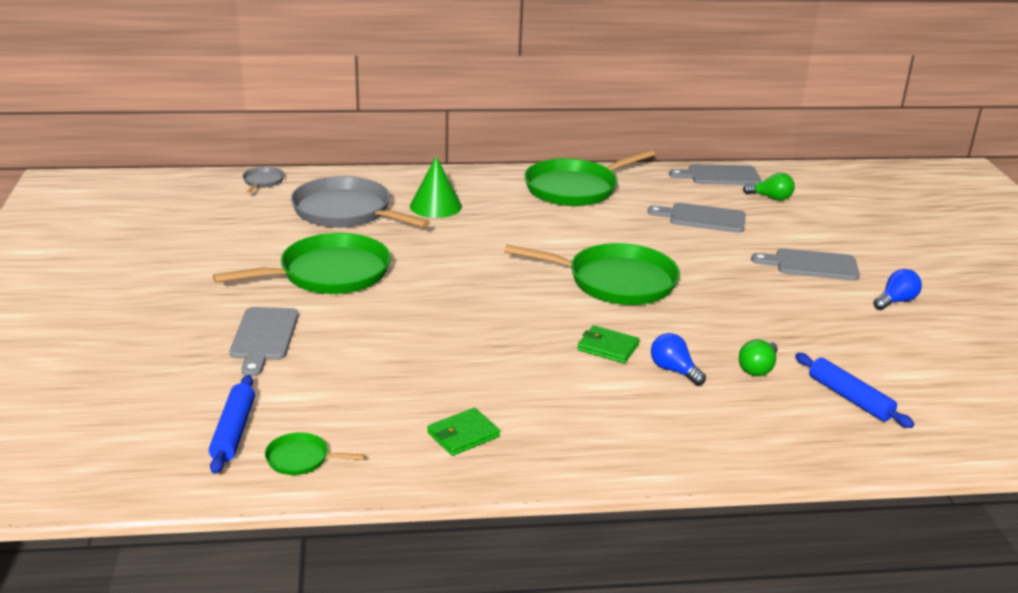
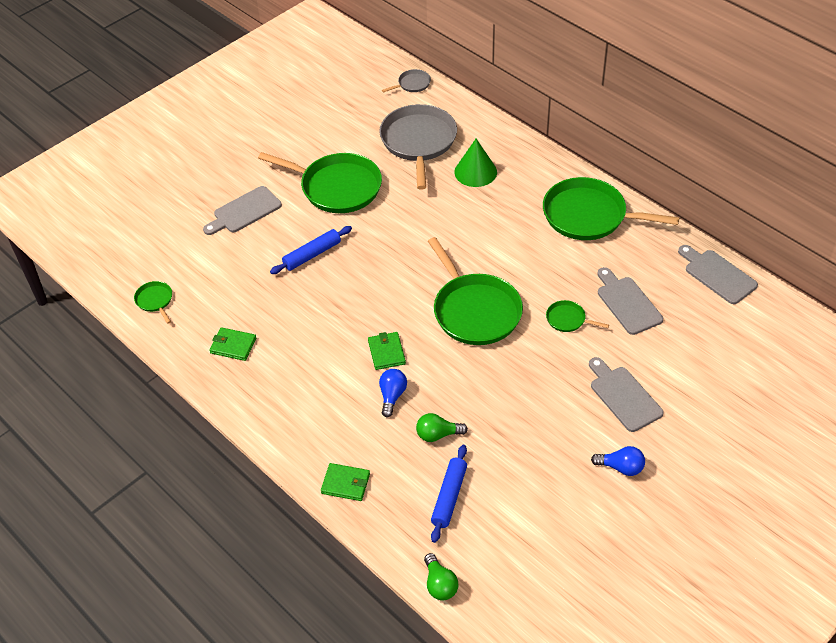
camera: 55 degrees right, 20 degrees up
(234, 431) = (154, 262): blue rolling pin -> blue rolling pin (312, 255)
(687, 248) = (568, 319): none -> green pan
(769, 451) = (346, 483): none -> green wallet
(771, 198) = (715, 322): green light bulb -> green light bulb (439, 584)

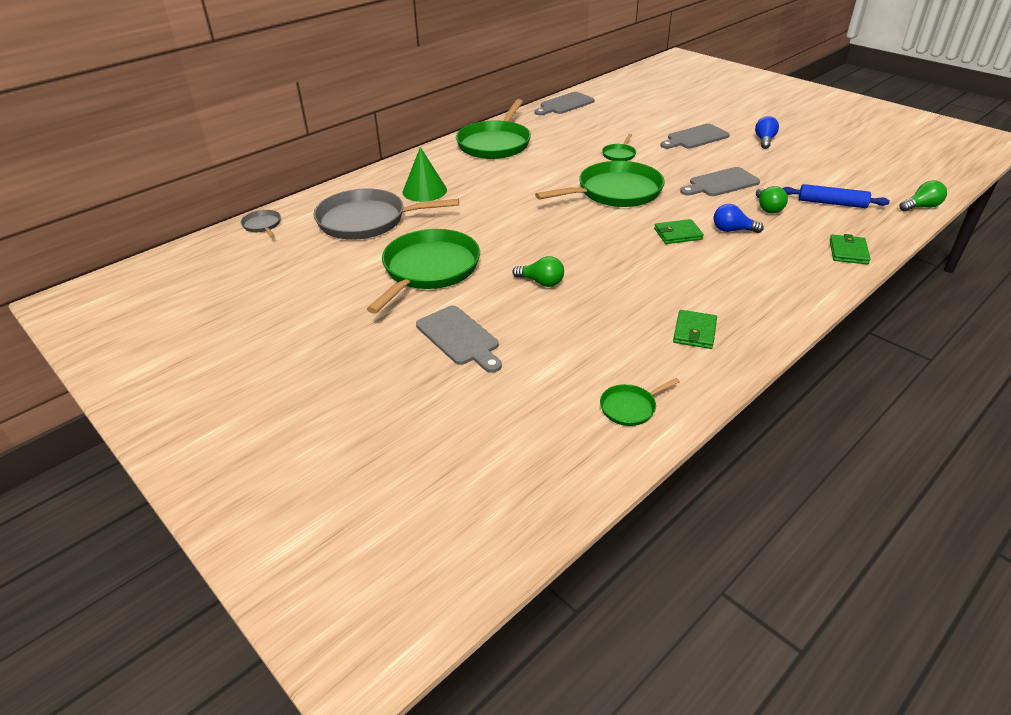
camera: 90 degrees left, 10 degrees down
(312, 255) = (541, 282): blue rolling pin -> green light bulb
(627, 303) = (597, 133): grey cutting board -> grey cutting board (721, 183)

